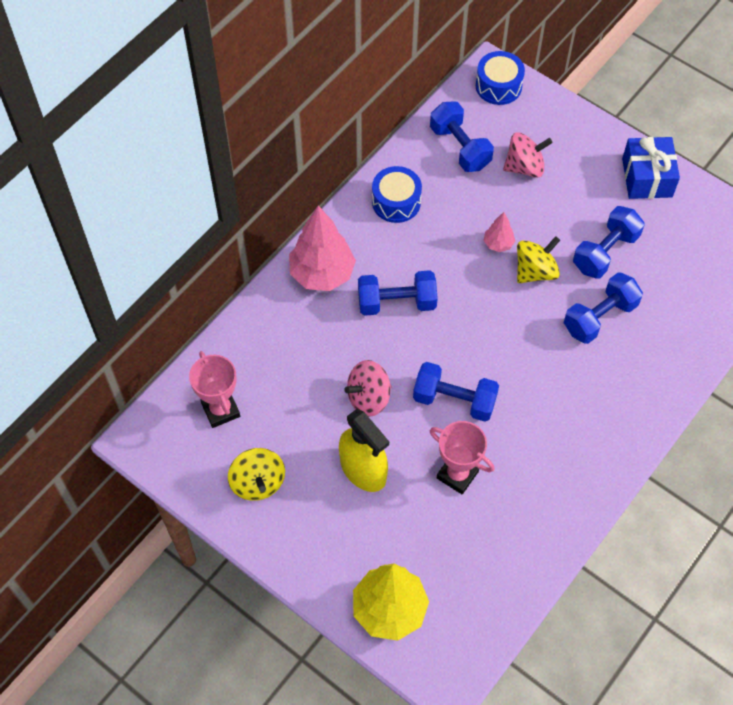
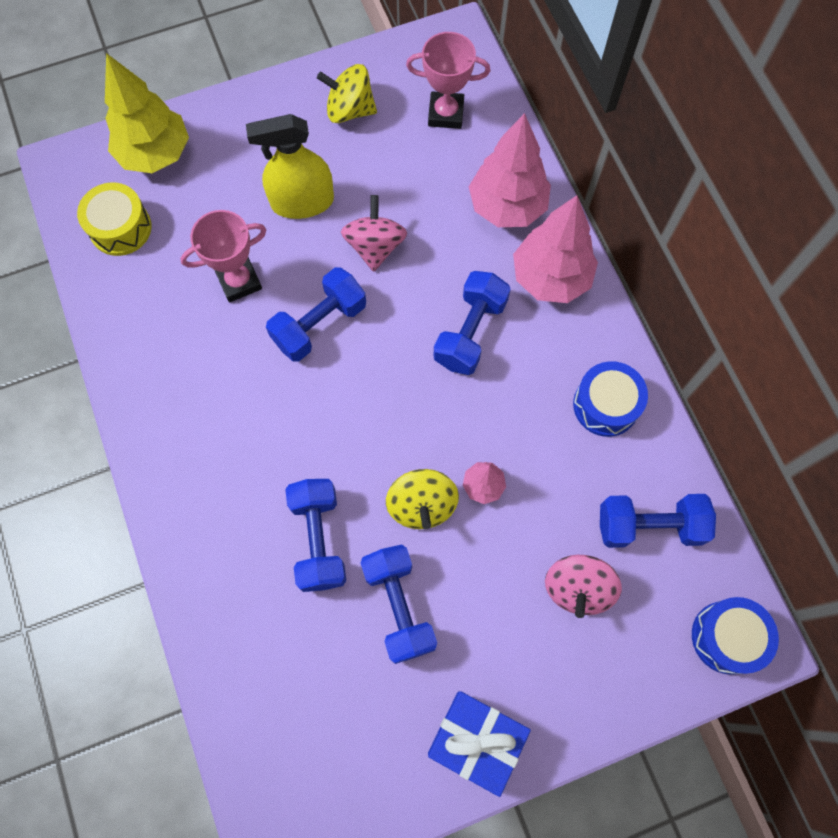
camera: 120 degrees right, 10 degrees up
(280, 327) = (507, 207): none -> pink tree
(471, 592) = (120, 228): none -> yellow drum

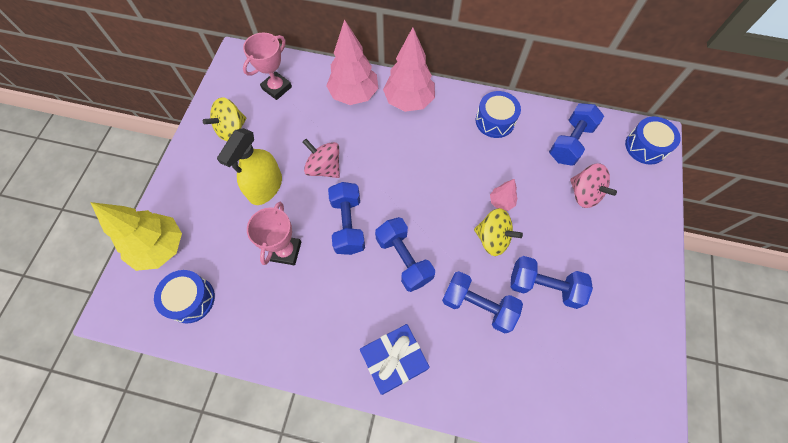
camera: 55 degrees left, 5 degrees down
(120, 228) = (191, 299): yellow drum -> blue drum
(470, 332) = (411, 154): blue dumbbell -> blue dumbbell (404, 259)
(476, 740) = (641, 294): blue gift -> blue gift (394, 361)

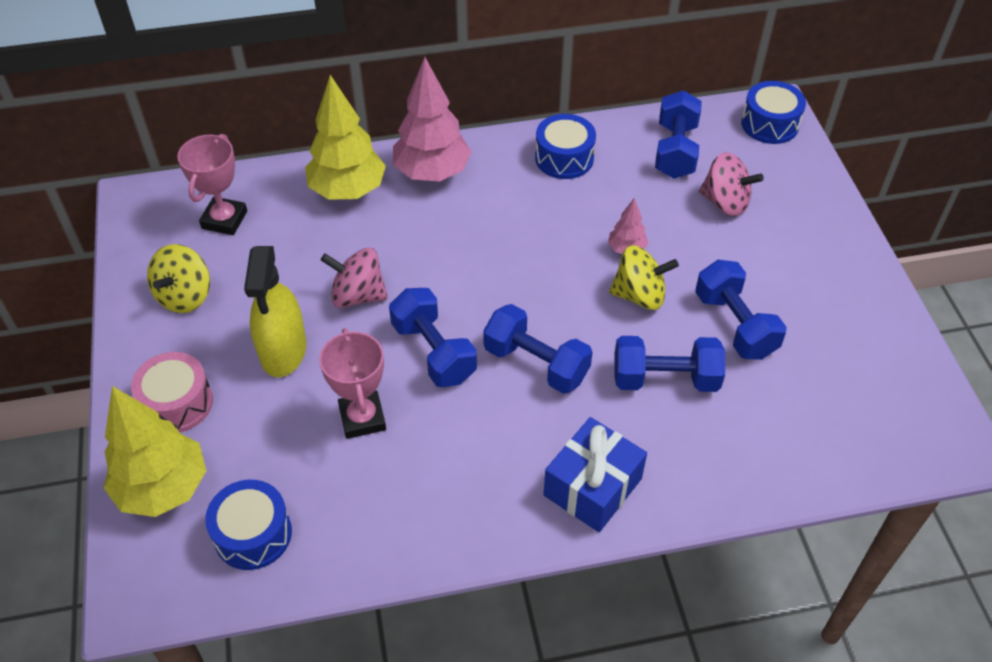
camera: 25 degrees left, 15 degrees down
(194, 197) = (177, 403): none -> pink drum
(354, 95) = (348, 191): pink tree -> yellow tree
(544, 286) = (735, 325): blue dumbbell -> blue dumbbell turned 75 degrees clockwise

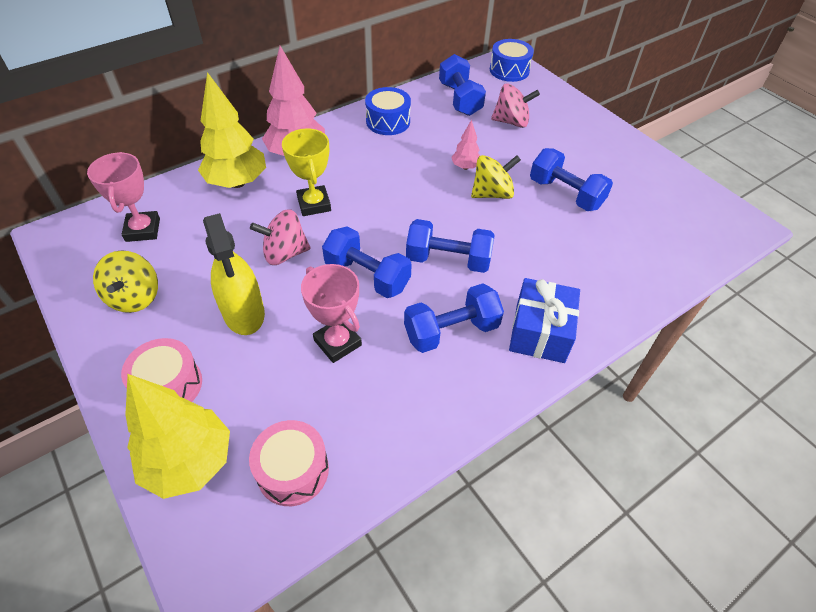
camera: 25 degrees left, 0 degrees up
(253, 534) = (293, 470): blue drum -> pink drum
(419, 244) = (314, 204): none -> yellow trophy
(665, 379) = (543, 242): blue dumbbell -> blue dumbbell (451, 331)

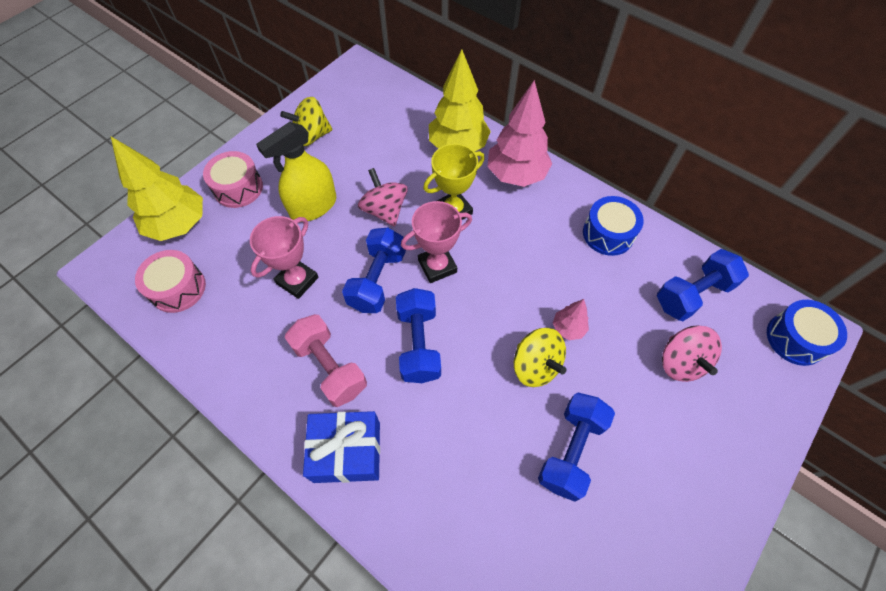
camera: 75 degrees right, 10 degrees up
(143, 230) = (380, 111): pink trophy -> pink trophy (437, 266)
(451, 331) = (330, 367): blue dumbbell -> pink dumbbell

